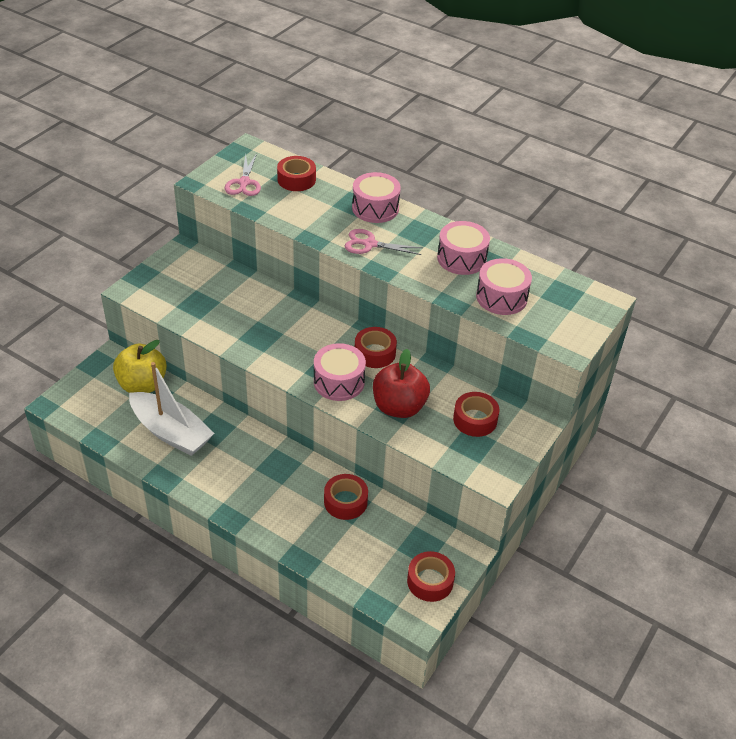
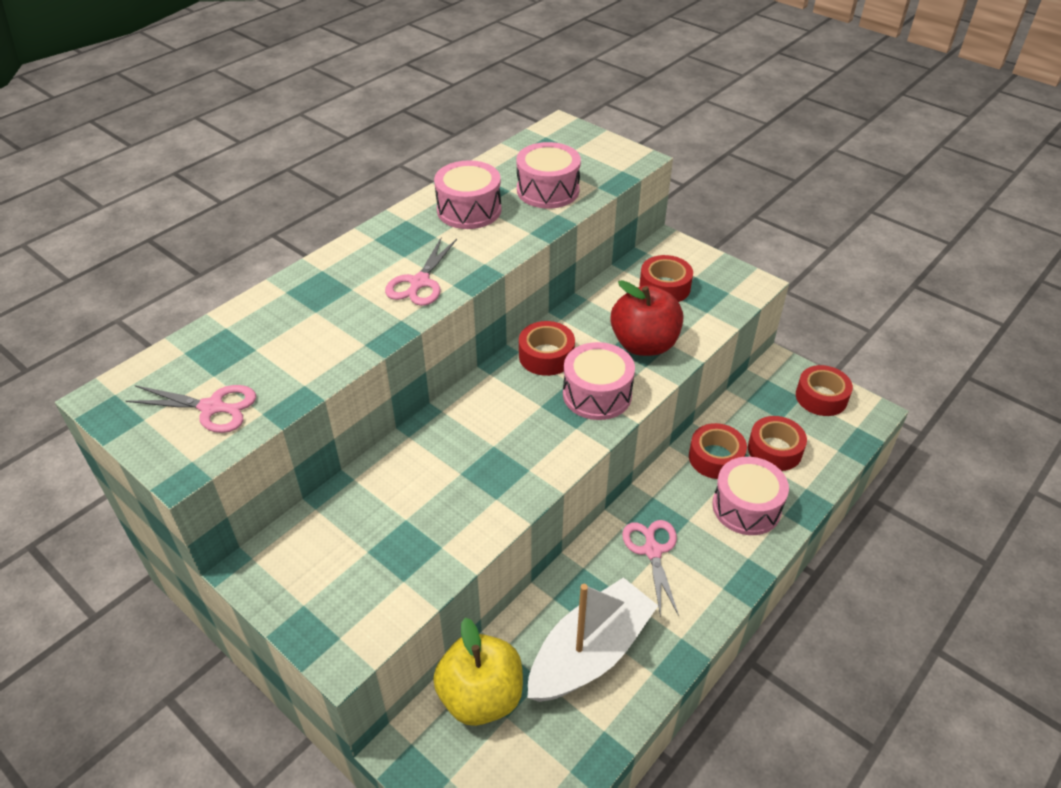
camera: 80 degrees left, 0 degrees up
(252, 463) = (652, 551): none -> pink scissors
(296, 179) = (232, 344): red tape -> red tape (774, 450)
(375, 208) = (338, 270): pink drum -> pink drum (746, 507)

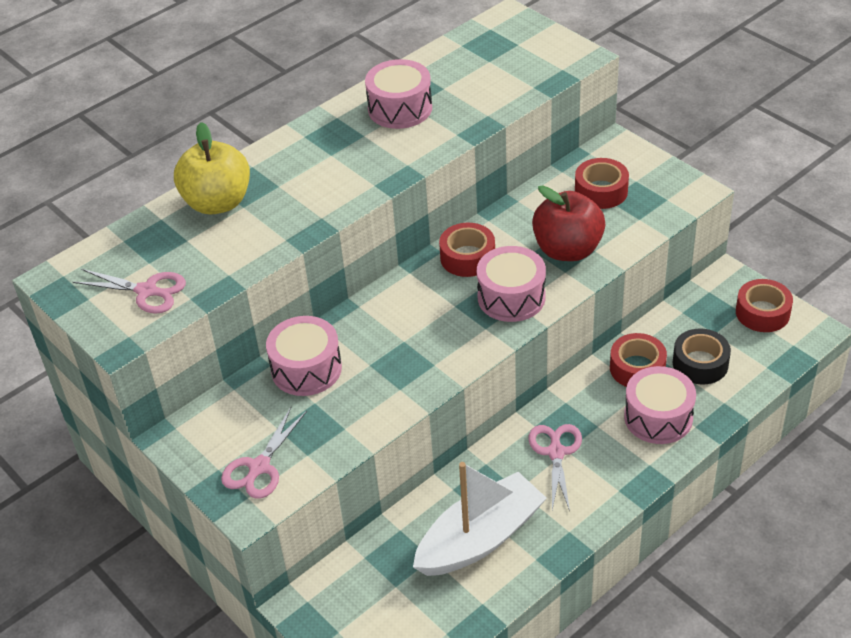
camera: 10 degrees right, 0 degrees up
(420, 282) = (343, 182): pink scissors -> pink scissors (259, 467)
(481, 696) = (374, 568): yellow apple -> yellow apple (217, 202)
(548, 190) = (482, 89): pink drum -> pink drum (306, 369)
(774, 450) = (700, 363): red tape -> black tape

